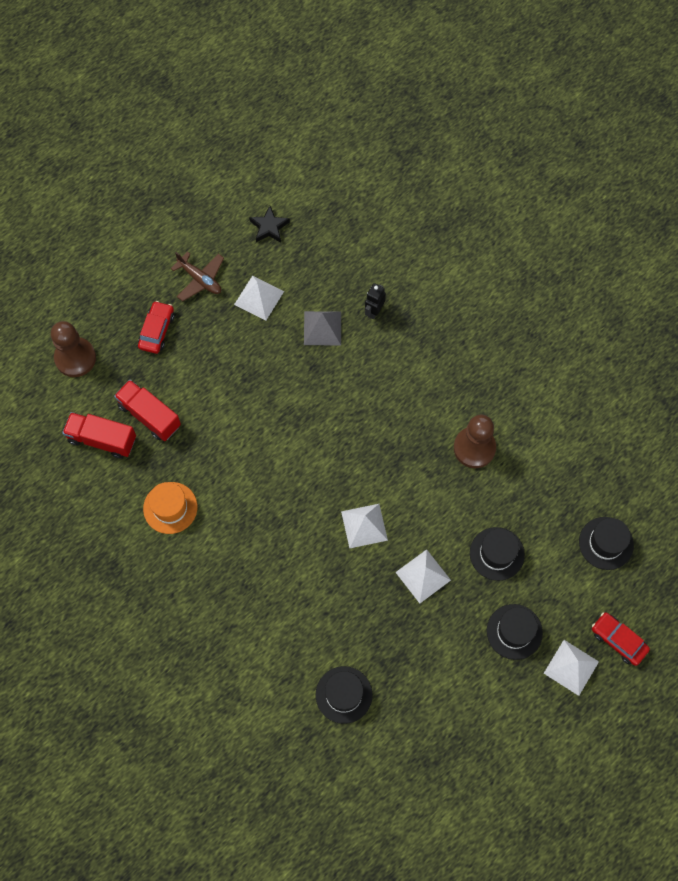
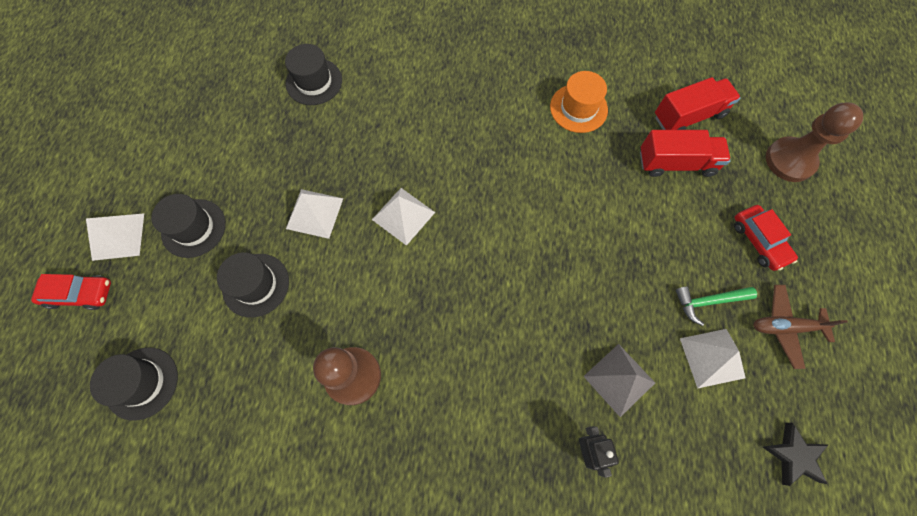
camera: 140 degrees right, 0 degrees up
(227, 324) = (708, 301): none -> green hammer

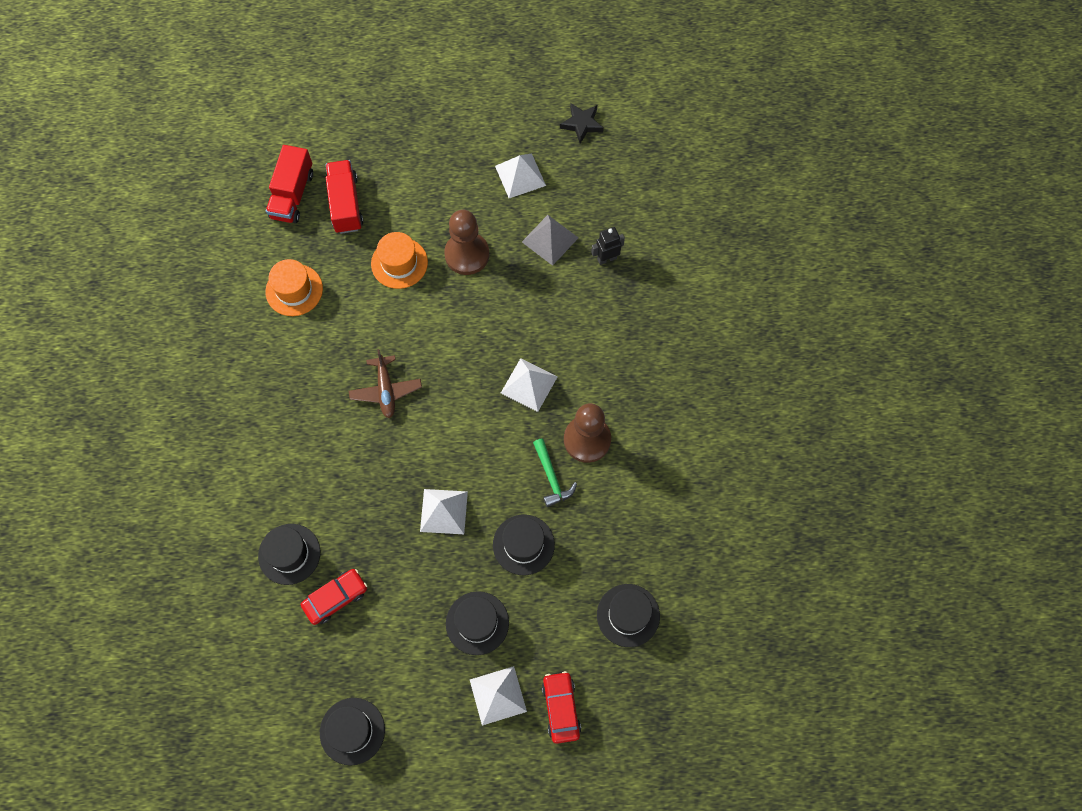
camera: 100 degrees left, 0 degrees up
(141, 113) = (352, 731): none -> black hat
(403, 215) = (434, 429): white pyramid -> white pyramid (529, 384)
(601, 206) = (399, 263): none -> orange hat
(688, 116) = (292, 195): red truck -> red truck turned 135 degrees counterclockwise
(708, 301) = (474, 178): green hammer -> green hammer (551, 477)
(759, 241) = (413, 141): red car -> red car (335, 598)
(785, 327) = (486, 125): brown plane -> brown plane (386, 390)
(789, 161) = (331, 115): brown pawn -> brown pawn (467, 254)

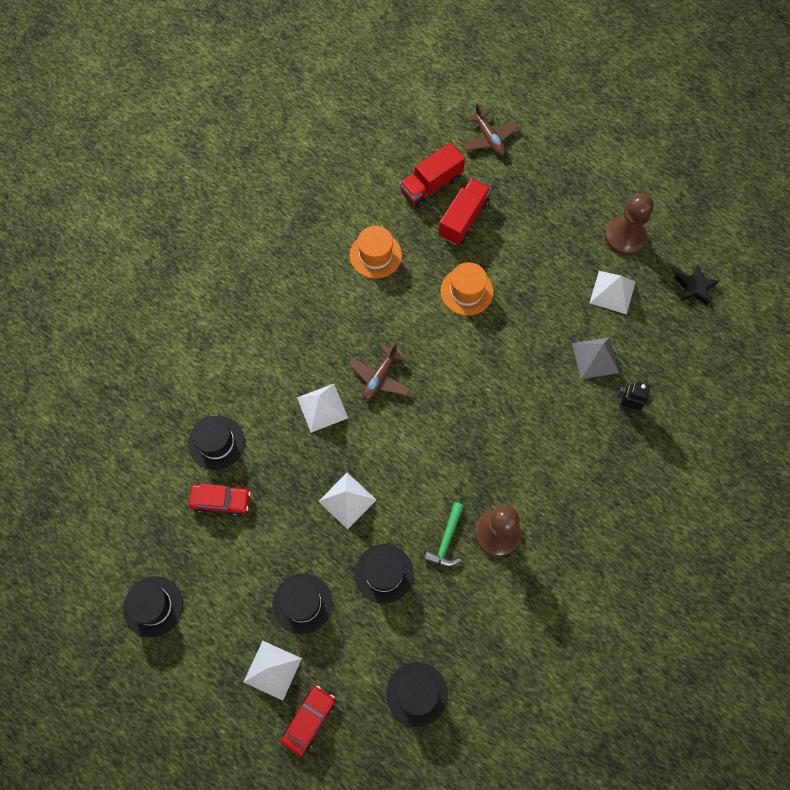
camera: 40 degrees right, 0 degrees up
(310, 119) = (489, 138): none -> brown plane
(467, 254) = (522, 322): brown pawn -> brown pawn (625, 237)
(529, 384) = (488, 456): white pyramid -> white pyramid (322, 407)

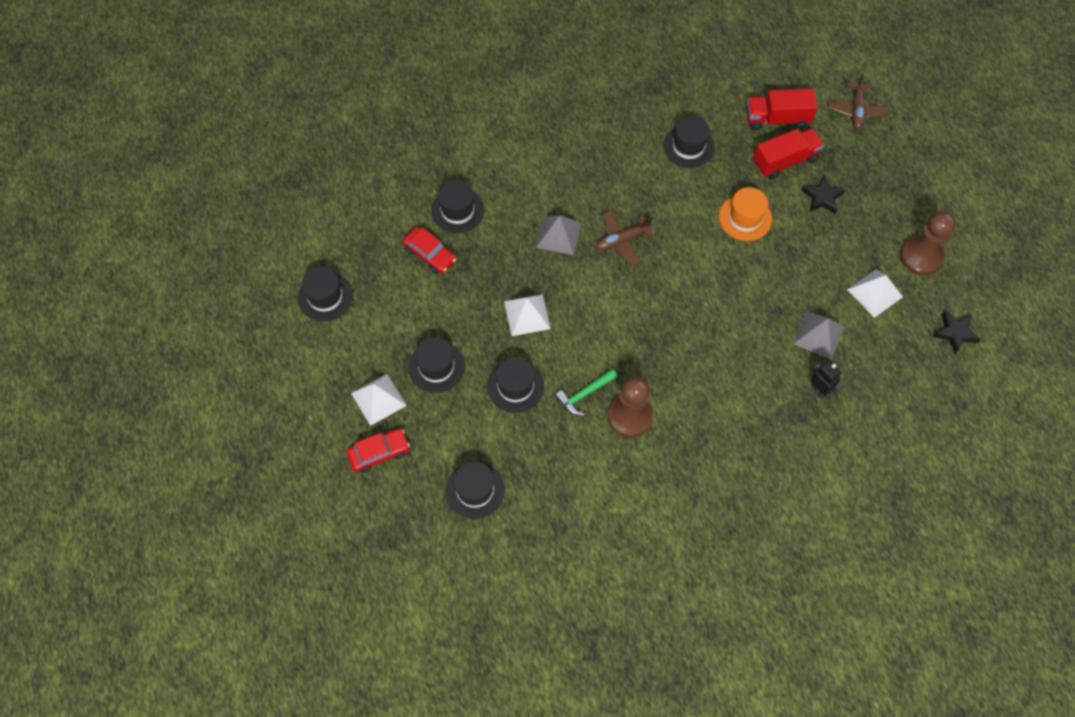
camera: 35 degrees right, 5 degrees down
(322, 407) = (559, 235): white pyramid -> grey pyramid
(375, 255) = (688, 146): orange hat -> black hat
(515, 234) = (822, 197): none -> black star

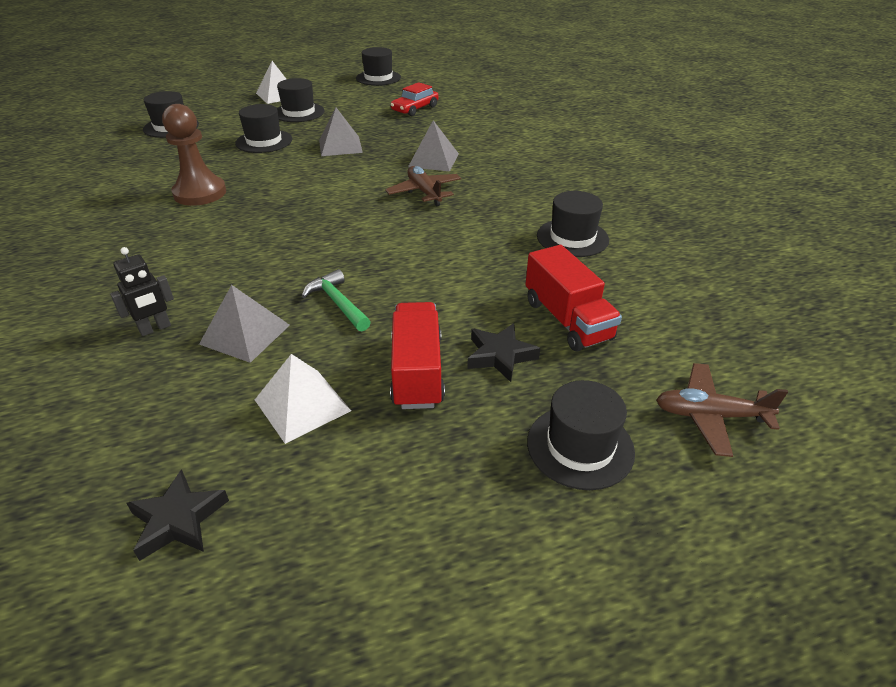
camera: 90 degrees right, 25 degrees down
(379, 453) = (229, 96): red car -> none
(457, 210) = (462, 118): black hat -> black hat (580, 446)
(527, 315) = (340, 146): white pyramid -> grey pyramid
(584, 394) = (238, 171): green hammer -> green hammer (337, 303)
(745, 218) = (457, 277): orange hat -> none
(777, 119) = (650, 316): red truck -> red truck (417, 372)
(921, 256) = (369, 482): brown pawn -> none

